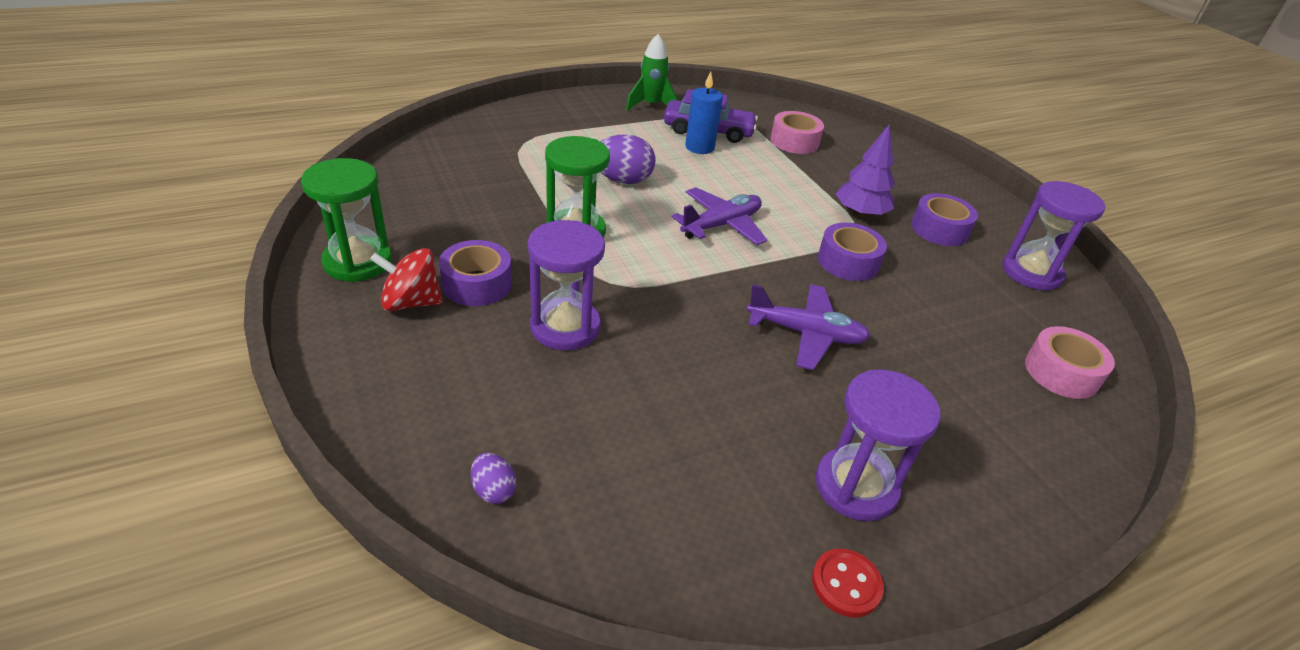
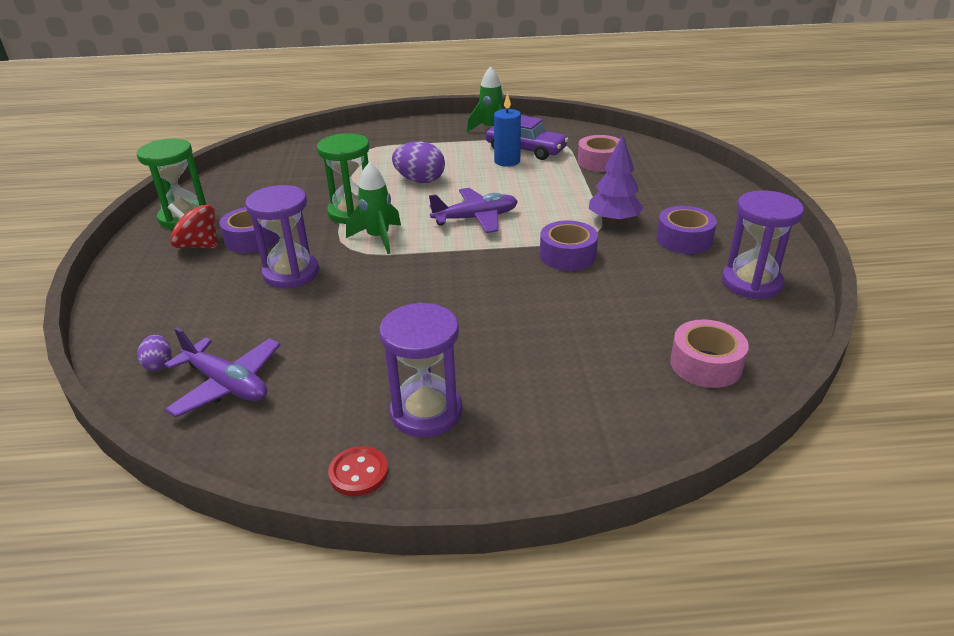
camera: 25 degrees right, 5 degrees down
(633, 264) = (378, 238): none -> green rocket
(806, 334) = (480, 302): purple plane -> purple plane (227, 385)

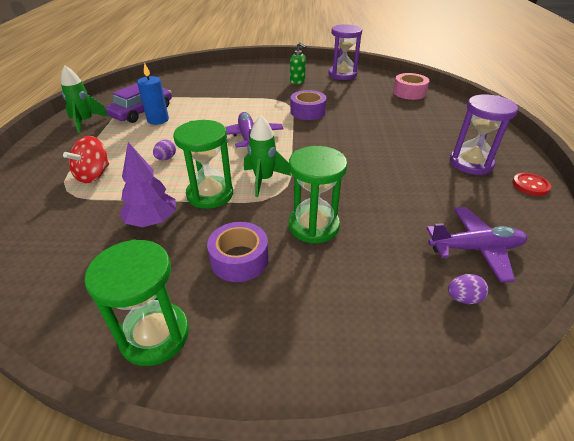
camera: 85 degrees left, 5 degrees up
(198, 245) = (240, 305): red spinning top -> red spinning top (94, 175)
(227, 385) = (475, 249): purple plane -> purple plane turned 45 degrees clockwise
(291, 273) = (313, 226): purple hourglass -> green hourglass
(420, 181) = (166, 158): purple egg -> purple egg, size x0.53
(600, 162) = (185, 90): pink tape -> none
(614, 220) = (269, 95): purple tree -> purple tree (152, 221)
(684, 239) = (297, 82): purple tape -> green soap dispenser

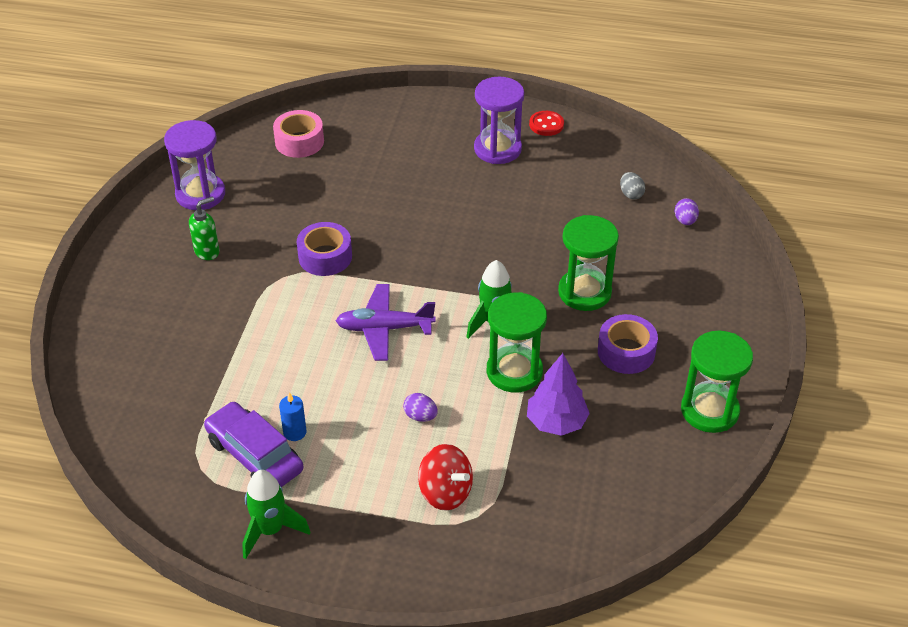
camera: 80 degrees left, 5 degrees up
(158, 120) = (294, 432): blue candle -> blue candle, size x0.66
(475, 249) = (631, 194): purple plane -> grey egg

